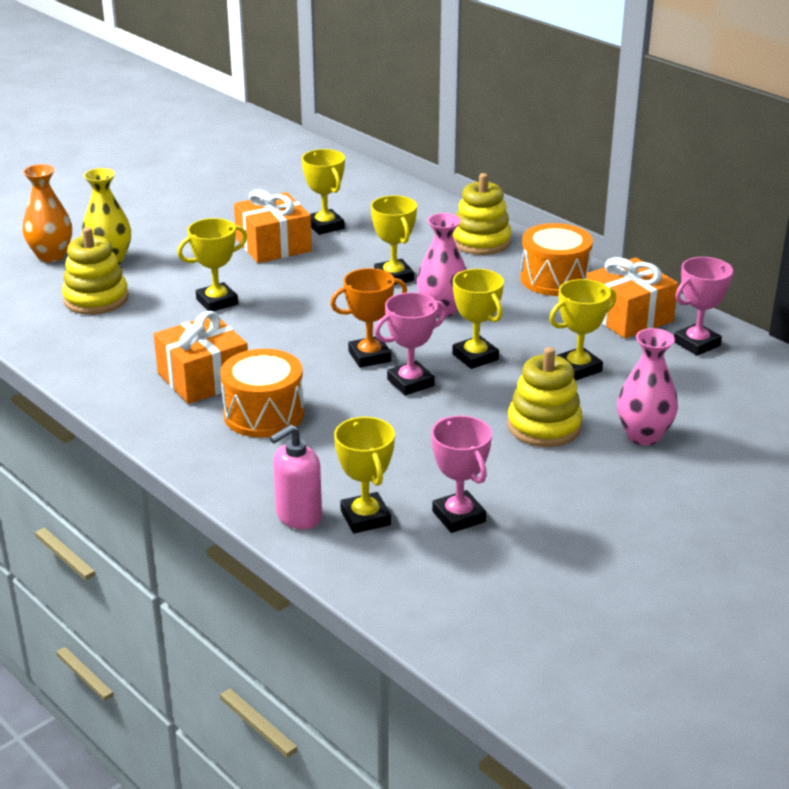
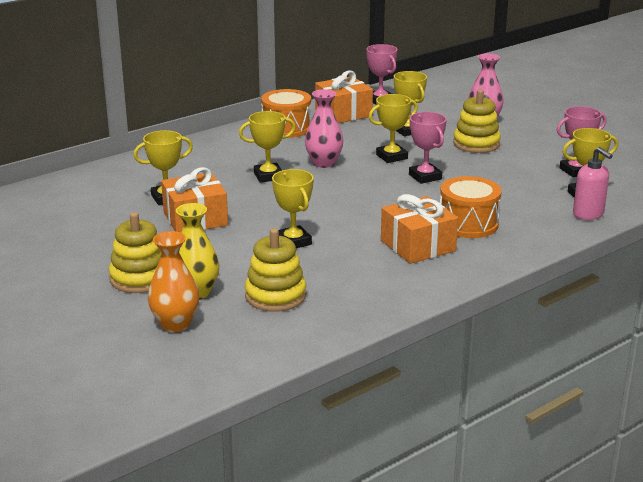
camera: 85 degrees left, 5 degrees down
(369, 356) = (388, 188): orange trophy -> none
(481, 241) = (219, 145): yellow stacking toy -> yellow stacking toy (139, 278)

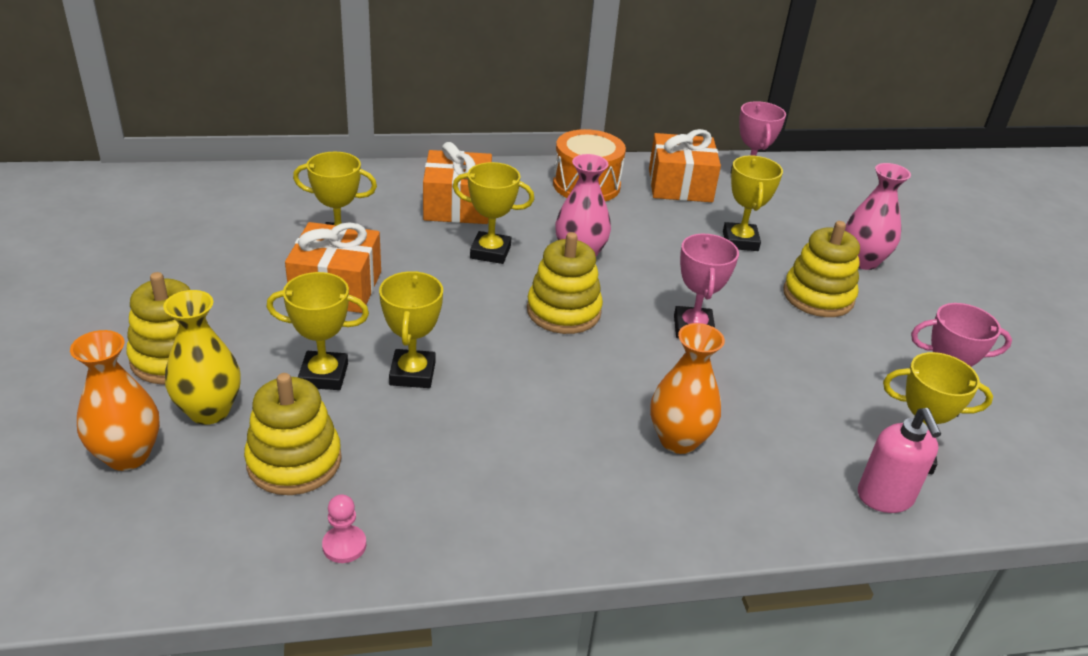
camera: 25 degrees right, 10 degrees up
(345, 190) = (563, 311): none -> yellow stacking toy
(347, 316) = (344, 545): none -> pink pawn
(391, 157) = (678, 277): yellow trophy -> yellow trophy (324, 375)
(418, 246) = (568, 451): orange gift -> orange gift (457, 205)
(468, 224) = (678, 440): orange drum -> orange vase

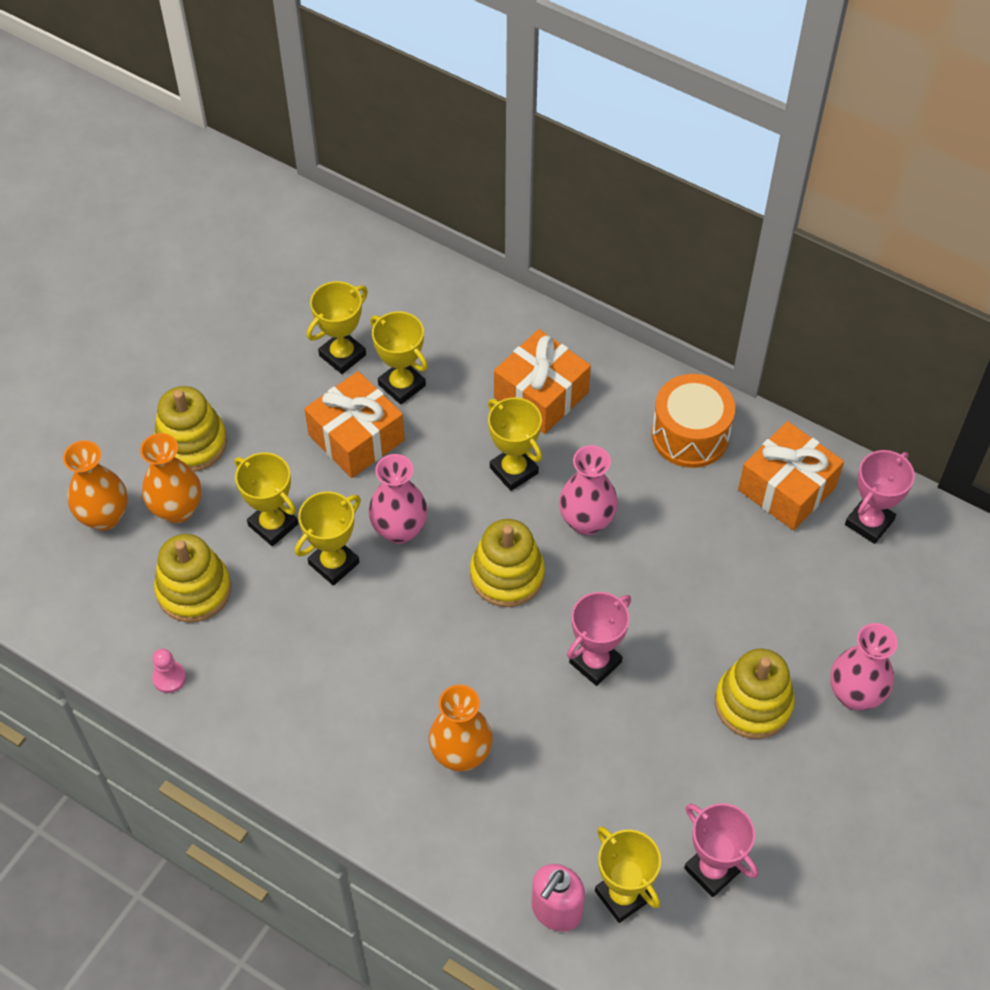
camera: 45 degrees right, 20 degrees up
(209, 411) = (177, 509): yellow vase -> orange vase
(444, 325) = (399, 530): none -> pink vase
(740, 241) = (760, 595): yellow trophy -> yellow trophy (342, 355)

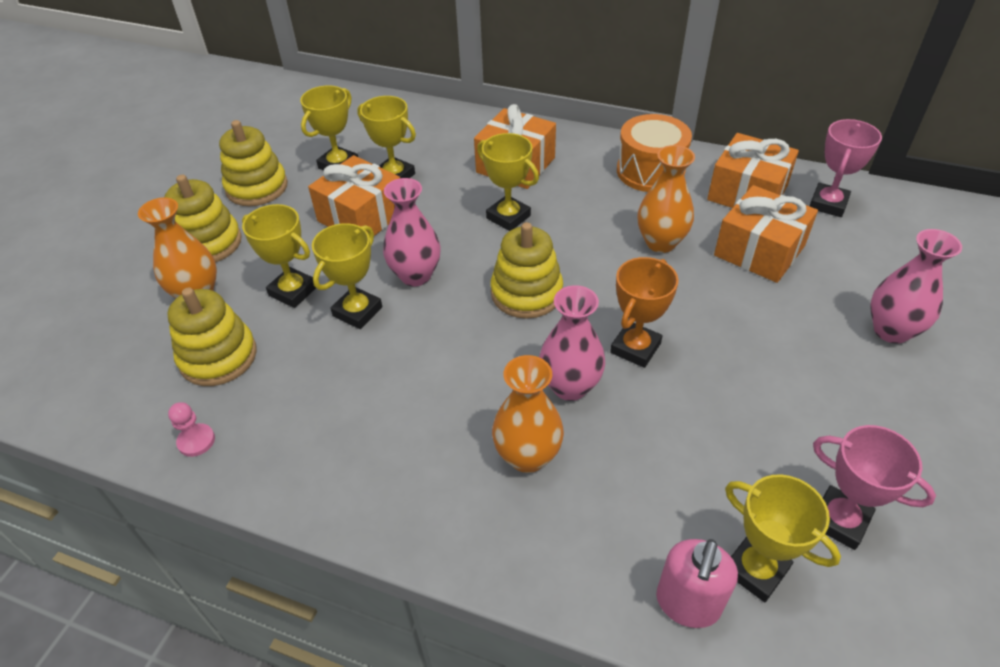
camera: 10 degrees left, 10 degrees down
(104, 517) = (123, 312): orange vase -> orange vase (660, 242)
(586, 521) = (585, 242): pink vase -> pink vase (570, 386)
(595, 662) = (635, 348): pink trophy -> orange trophy
(753, 703) = (801, 355): yellow stacking toy -> yellow stacking toy (257, 187)
(766, 570) = (759, 250): none -> orange gift

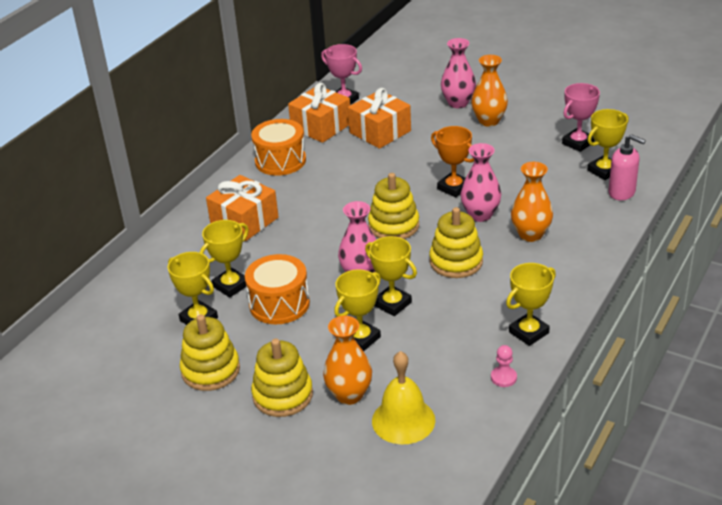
camera: 80 degrees left, 10 degrees down
(143, 346) = (403, 420): none -> yellow bell
(218, 357) = (424, 374): yellow stacking toy -> yellow stacking toy (456, 261)
(361, 216) = (279, 304): orange gift -> orange drum
(508, 217) = (309, 228): yellow trophy -> yellow trophy (529, 332)
(660, 242) = (360, 166): orange vase -> orange vase (489, 121)

